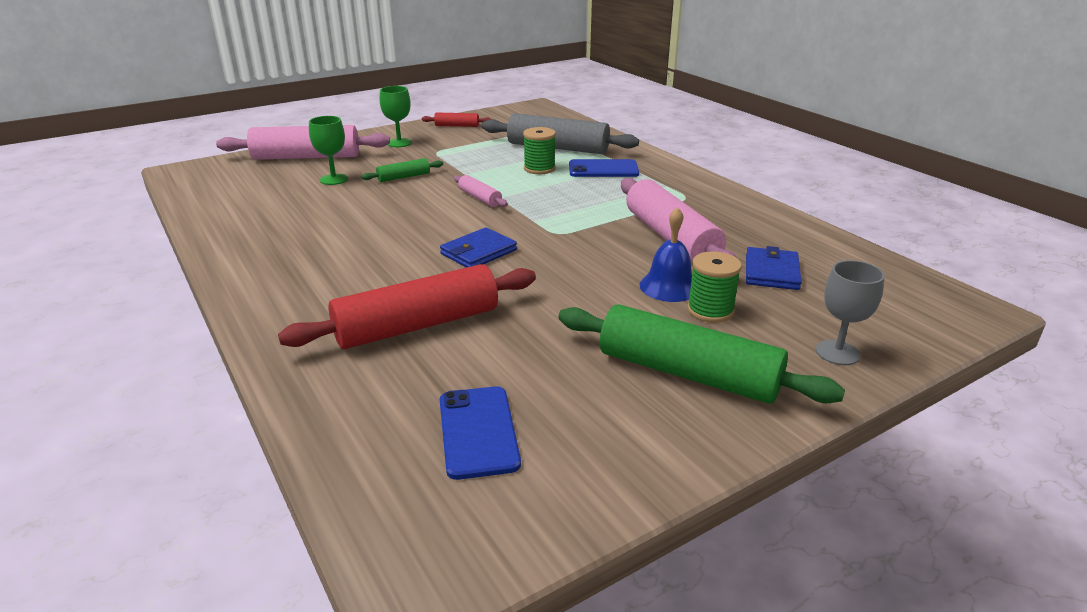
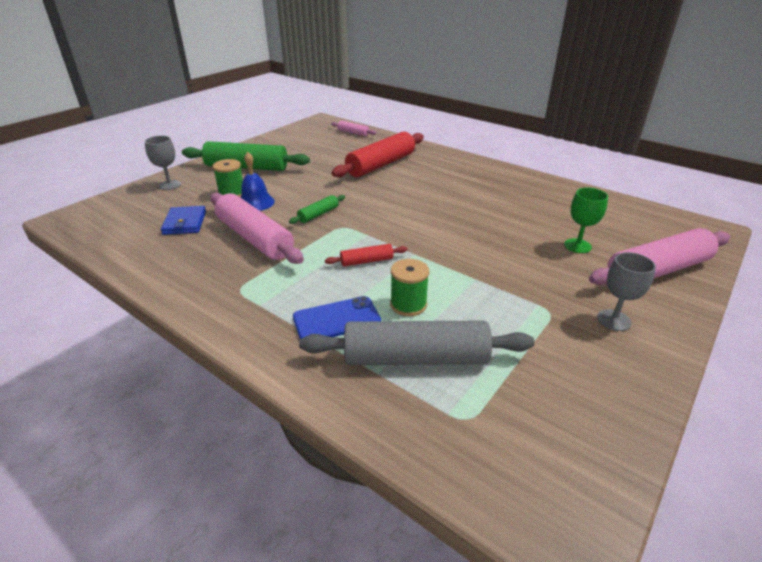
camera: 160 degrees right, 5 degrees up
(399, 143) = (614, 320): green goblet -> grey goblet
(404, 177) = (524, 261): green rolling pin -> green rolling pin (318, 214)
(457, 126) = (607, 390): red rolling pin -> red rolling pin (366, 261)
(478, 252) = (386, 203): blue wallet -> none
(478, 432) = (326, 142): blue phone -> none
(480, 198) = (429, 249): pink rolling pin -> pink rolling pin (353, 133)

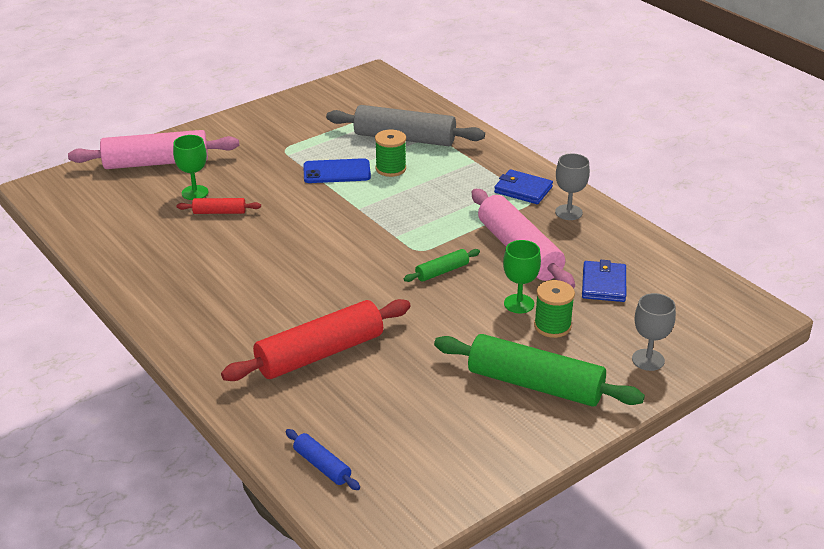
camera: 165 degrees left, 0 degrees up
(248, 301) = (523, 190): none -> blue wallet
(256, 202) = (519, 304): blue bell -> green goblet
(336, 319) = (452, 167): blue phone -> blue phone (337, 172)
(353, 133) = (322, 466): pink rolling pin -> blue rolling pin
(366, 261) = (409, 208): red rolling pin -> red rolling pin (219, 212)
(614, 320) = (243, 138): grey goblet -> grey goblet (568, 212)

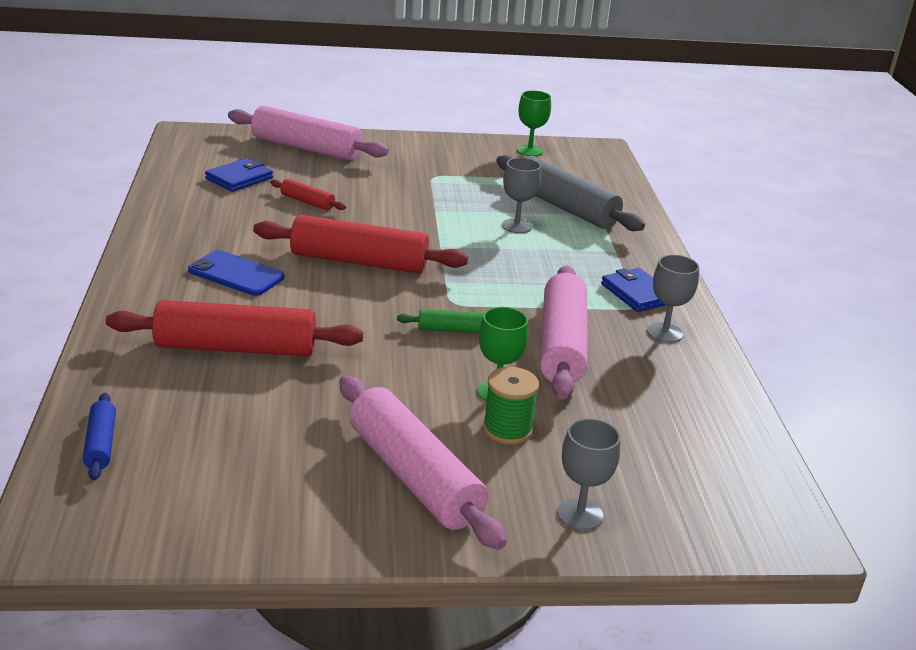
camera: 30 degrees right, 5 degrees down
(195, 193) = (307, 180): green goblet -> green goblet (529, 151)
(319, 246) = (359, 261): none -> red rolling pin
(337, 172) = (459, 210): blue phone -> blue phone (236, 274)
(390, 169) = (516, 226): green spool -> grey goblet
(535, 384) = (414, 476): green rolling pin -> pink rolling pin
(603, 284) = (620, 416): blue wallet -> blue wallet (239, 178)

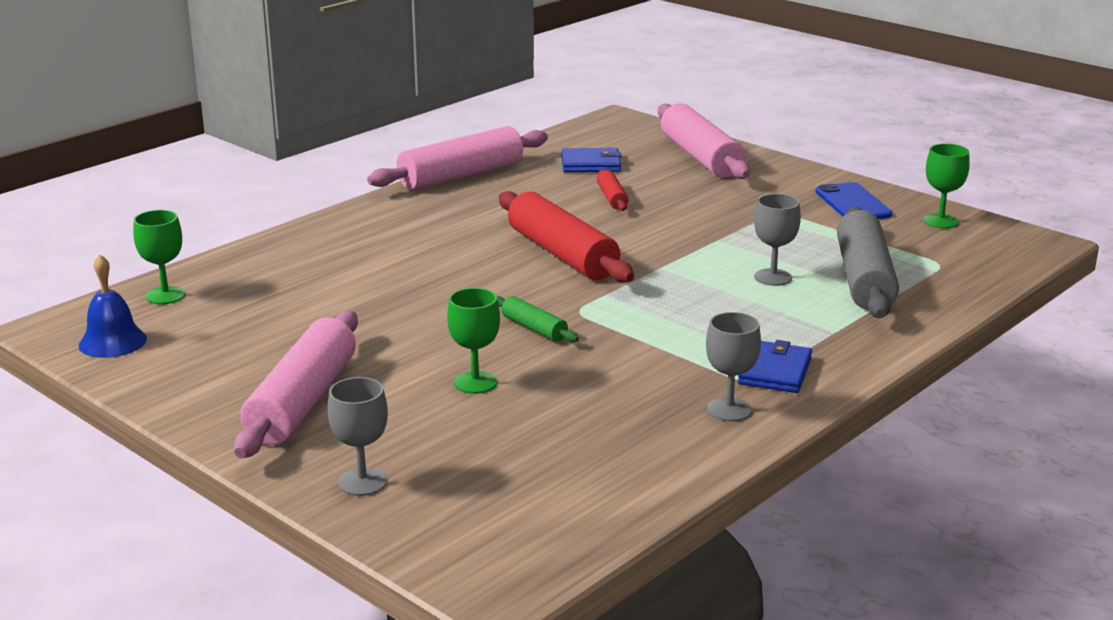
camera: 50 degrees right, 5 degrees down
(101, 444) = (165, 295): blue rolling pin -> green goblet
(141, 515) = (112, 342): none -> blue bell
(236, 274) = (448, 230): blue phone -> blue phone (852, 203)
(236, 348) = (351, 276): red rolling pin -> none
(507, 429) = (429, 408): green spool -> none
(561, 345) = (605, 376): pink rolling pin -> pink rolling pin (461, 175)

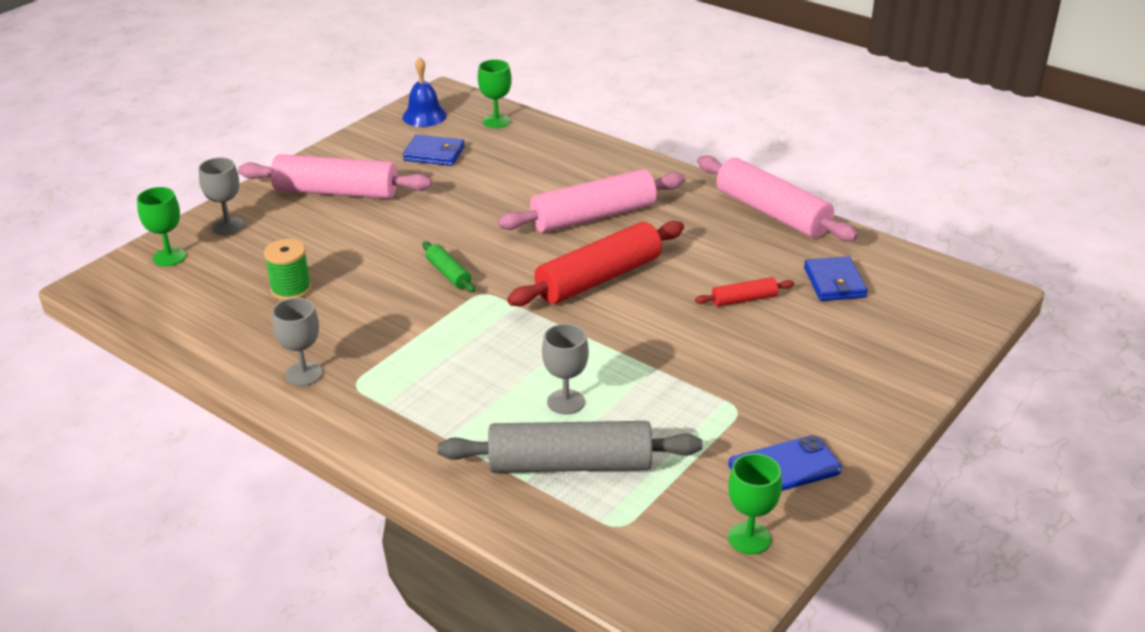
camera: 85 degrees right, 10 degrees up
(475, 383) = (358, 255): green goblet -> green goblet (169, 257)
(534, 328) = (448, 274): green rolling pin -> green rolling pin turned 75 degrees counterclockwise
(546, 425) = (291, 289): none -> green spool
(700, 157) = (890, 354): pink rolling pin -> pink rolling pin (593, 216)
(775, 371) = (368, 399): blue wallet -> blue wallet (434, 153)

